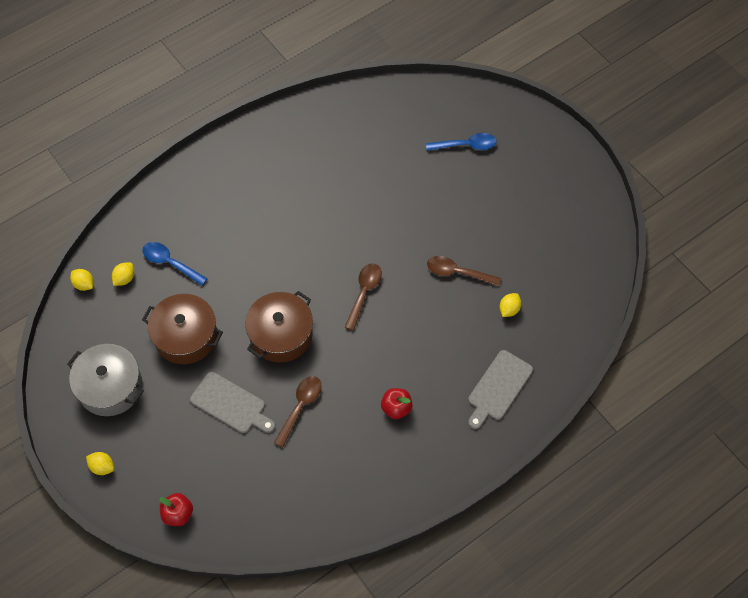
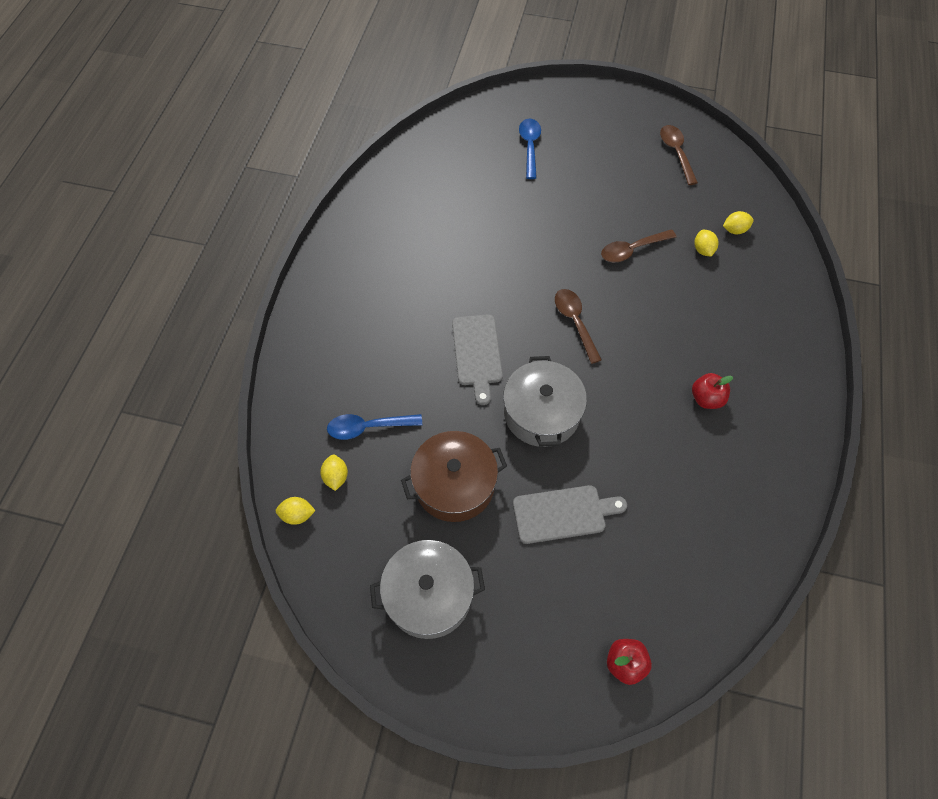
camera: 40 degrees left, 0 degrees up
(102, 467) = (503, 684): yellow lemon -> yellow lemon (734, 230)
(281, 334) = (541, 413): brown pot -> grey pot
(300, 407) = (627, 464): brown spoon -> brown spoon (676, 153)
(466, 145) = (530, 146): blue spoon -> blue spoon turned 45 degrees counterclockwise
(498, 388) = (764, 318): grey cutting board -> grey cutting board (477, 353)

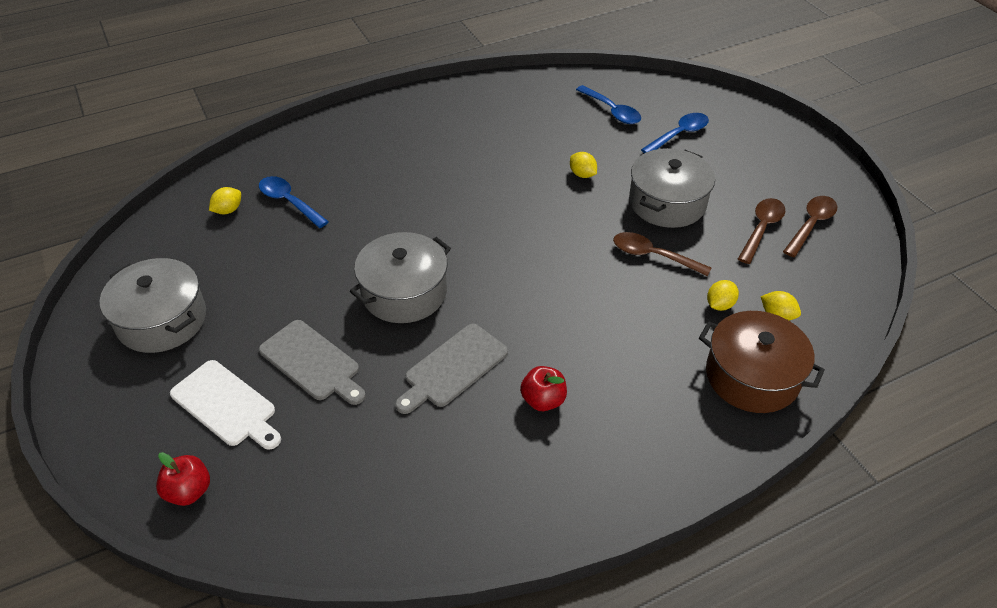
camera: 50 degrees right, 15 degrees down
(297, 515) = (177, 210): yellow lemon -> yellow lemon (582, 174)
(454, 484) = (280, 278): brown pot -> brown pot (752, 376)
(467, 162) = (612, 111): none -> blue spoon
(477, 353) = (423, 221): grey cutting board -> grey cutting board (453, 368)
(560, 595) = (226, 405): none -> white cutting board
(575, 322) = (525, 262): brown spoon -> brown spoon (761, 229)
(590, 205) = (667, 203): none -> grey pot

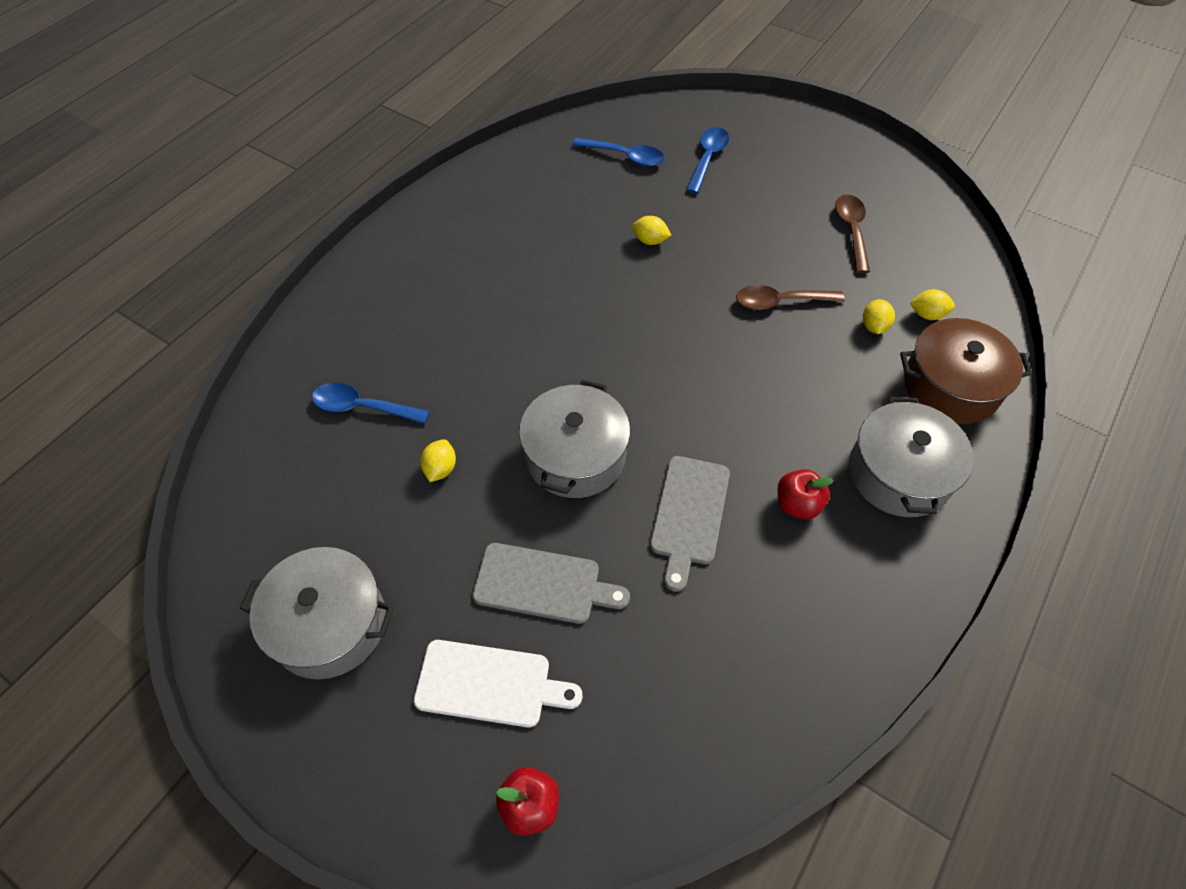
camera: 30 degrees left, 10 degrees up
(228, 210) = (297, 450): yellow lemon -> yellow lemon (440, 469)
(667, 203) = (751, 238): grey pot -> grey pot (899, 473)
(811, 225) = (888, 208): brown spoon -> none

